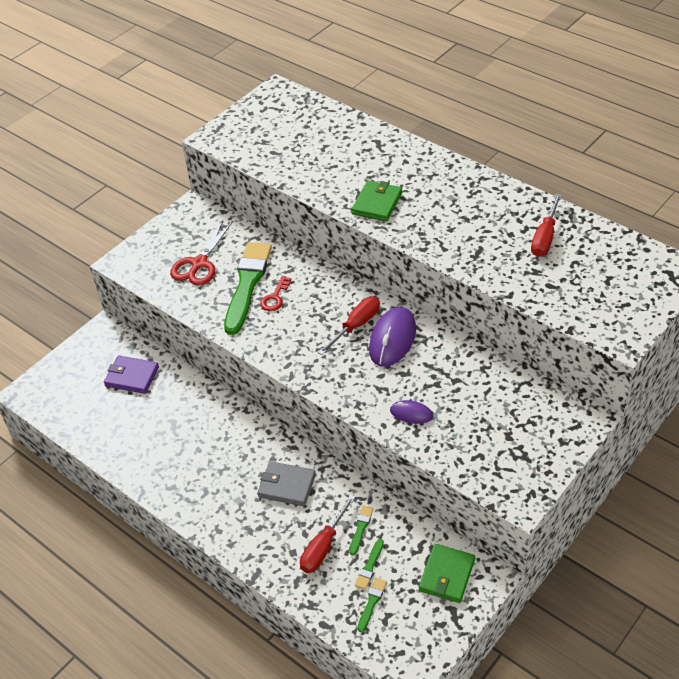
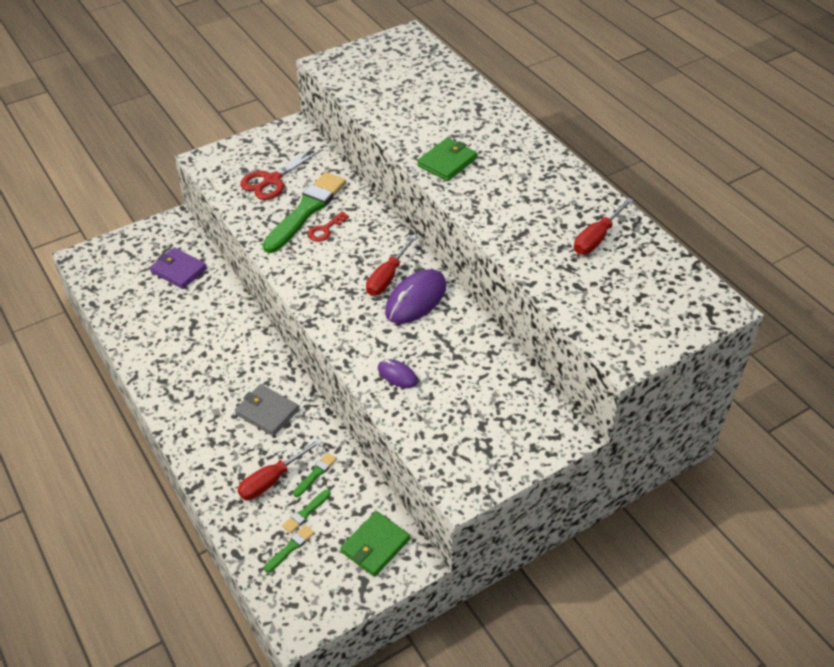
camera: 15 degrees right, 0 degrees up
(356, 326) = (387, 277): red screwdriver -> red screwdriver turned 150 degrees clockwise

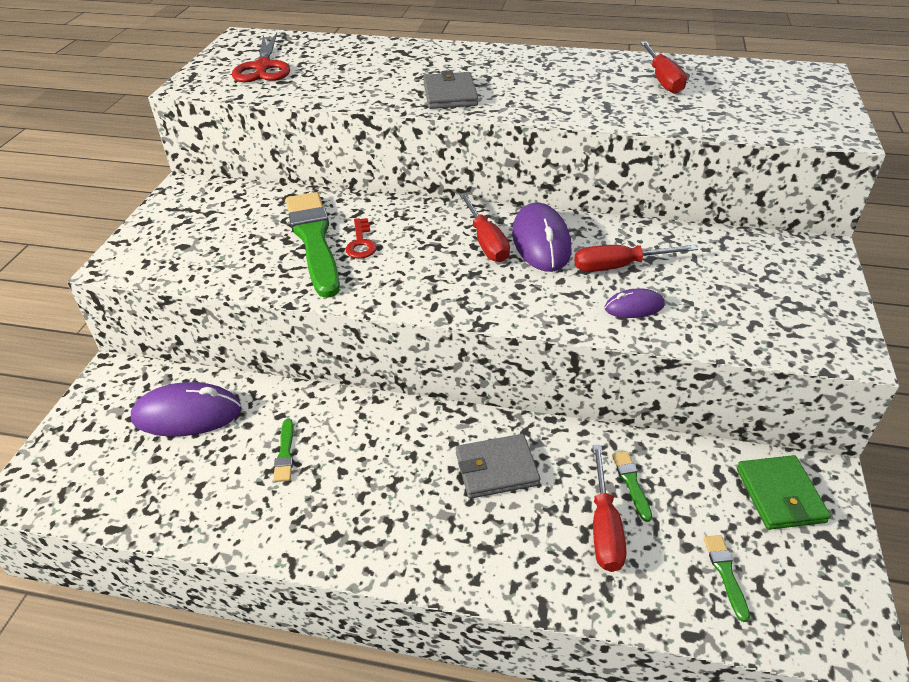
camera: 45 degrees left, 5 degrees down
(179, 270) = (187, 414): purple wallet -> purple mouse
(272, 180) = (232, 237): red scissors -> red scissors (263, 67)
(306, 513) = (682, 526): green brush -> green brush (285, 453)
(431, 347) = (619, 266): none -> red screwdriver
(447, 162) = (450, 94): green wallet -> grey wallet

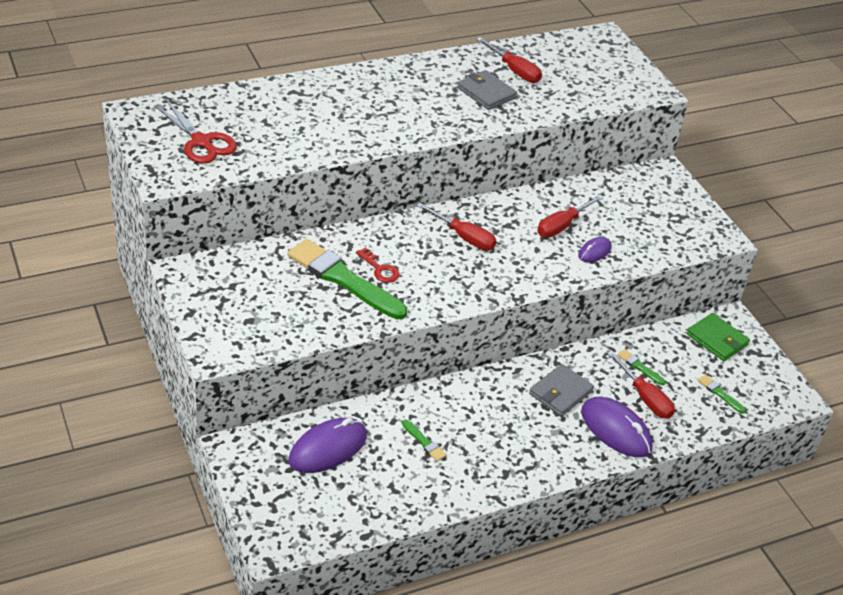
camera: 40 degrees left, 0 degrees up
(450, 94) = (384, 128): grey wallet -> grey wallet (486, 93)
(541, 242) = (499, 224): purple mouse -> purple mouse (616, 430)

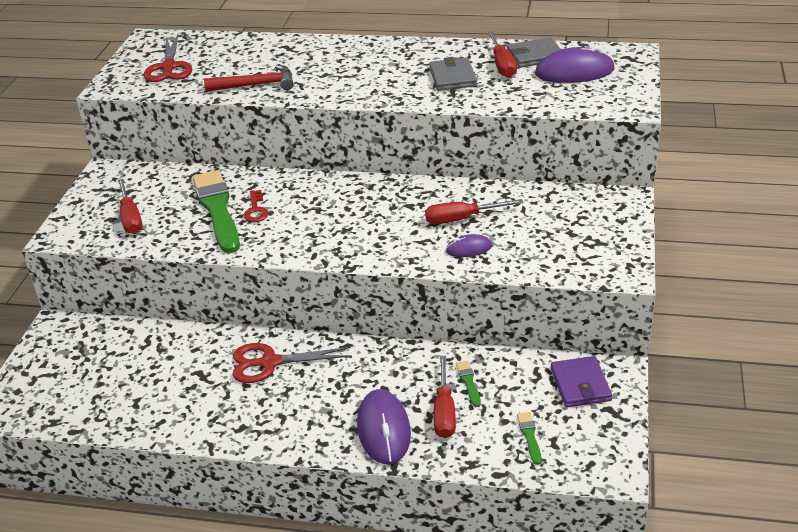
camera: 40 degrees right, 5 degrees down
(316, 142) = (256, 85): none -> red hammer
(328, 448) = (121, 352): purple mouse -> purple mouse (574, 72)
(424, 442) = (201, 375): green brush -> none
(464, 237) = (357, 204): red screwdriver -> red screwdriver (131, 218)
(471, 408) = (270, 362): none -> red scissors
(560, 392) = (366, 378): grey wallet -> grey wallet (535, 56)
(717, 339) = (580, 384): green wallet -> purple wallet

